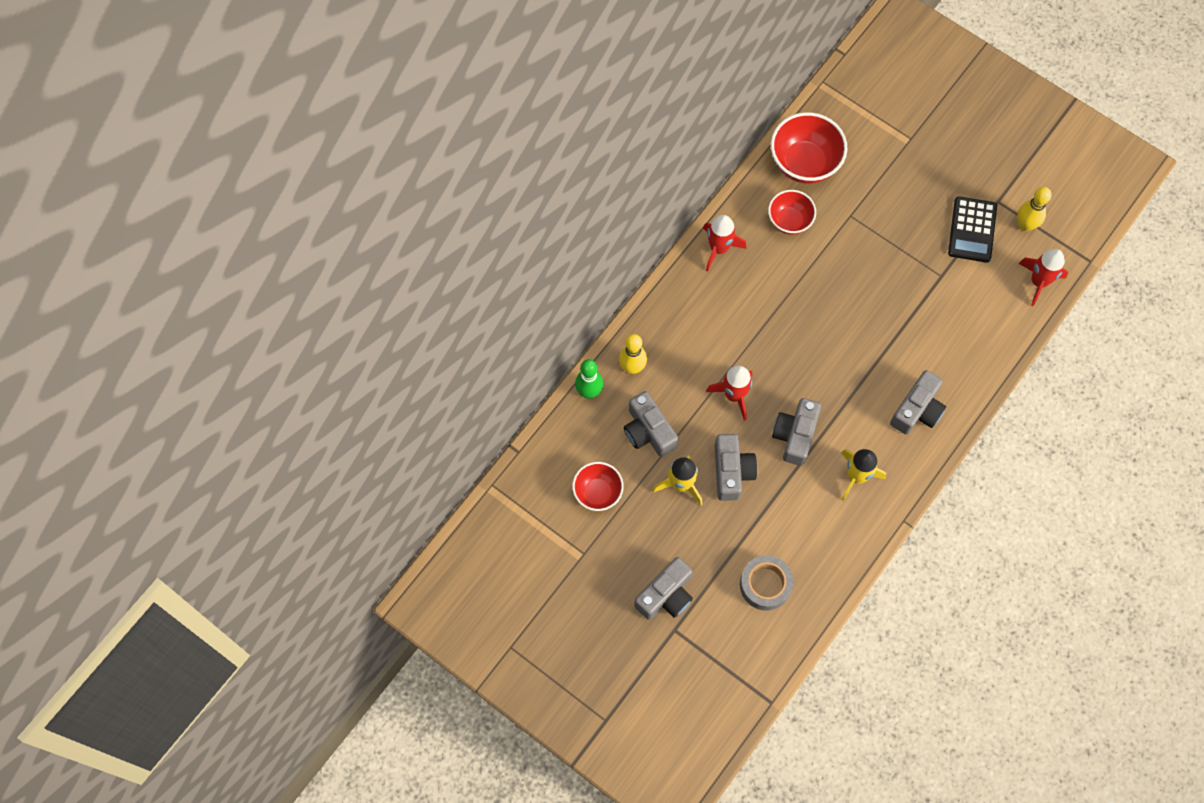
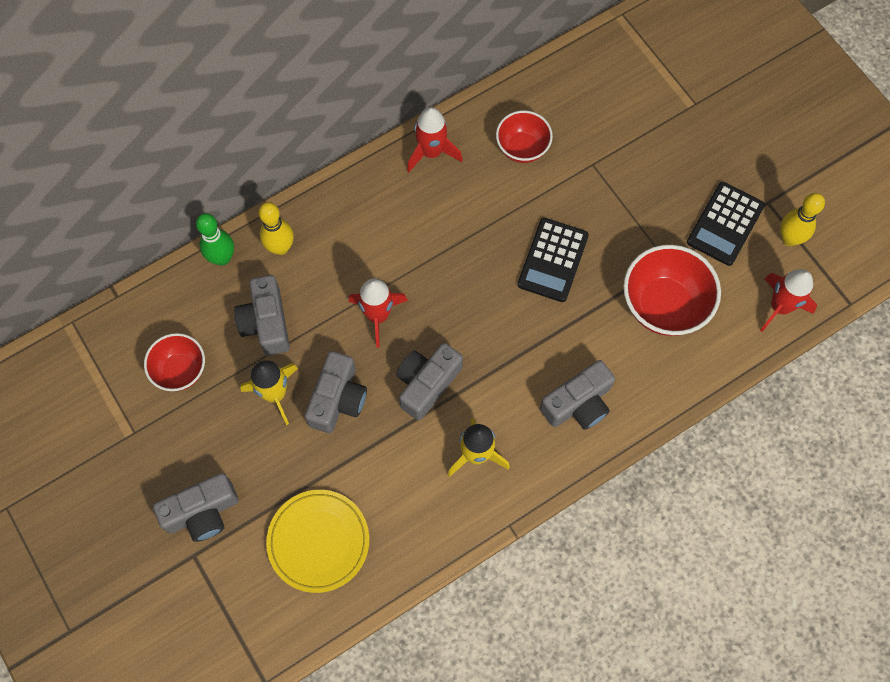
camera: 20 degrees right, 0 degrees up
(765, 585) = (318, 541): grey tape -> yellow plate
(804, 163) = (565, 92): red bowl -> red bowl (663, 305)
(851, 304) = (553, 260): none -> black calculator

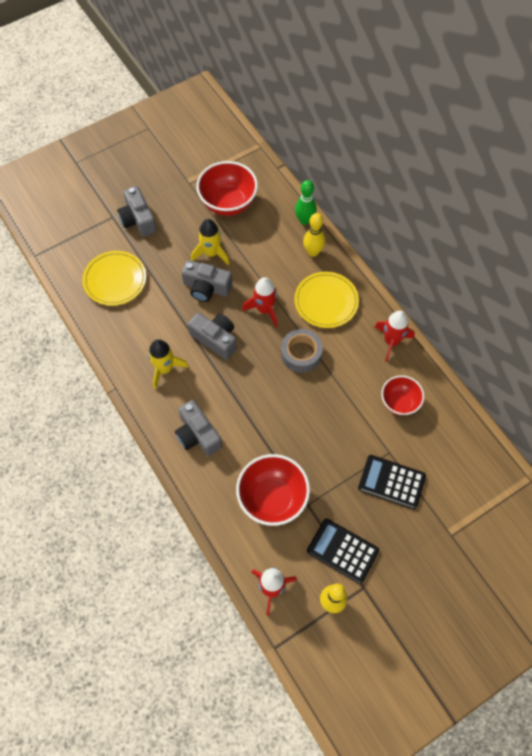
camera: 90 degrees right, 5 degrees down
(180, 370) = (228, 203): red bowl -> red bowl, size x1.60
(266, 322) = (259, 246): grey camera -> none
(366, 232) = (326, 301): none -> yellow plate
(451, 267) = (301, 354): none -> grey tape
(553, 260) = (308, 421): black calculator -> black calculator (391, 482)

